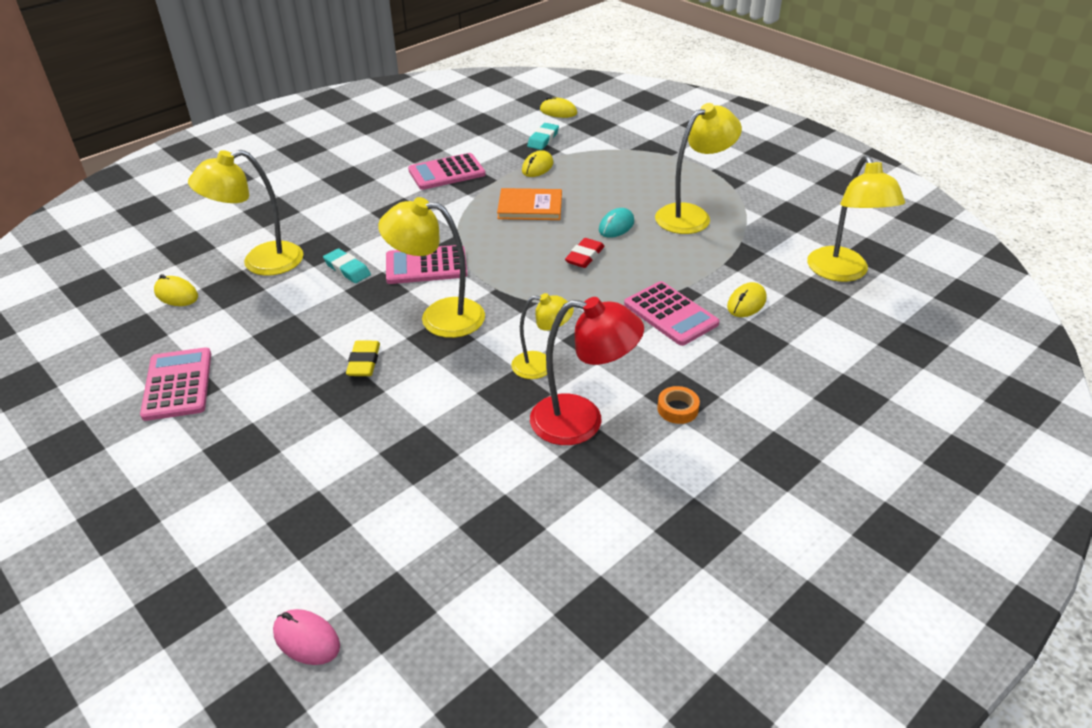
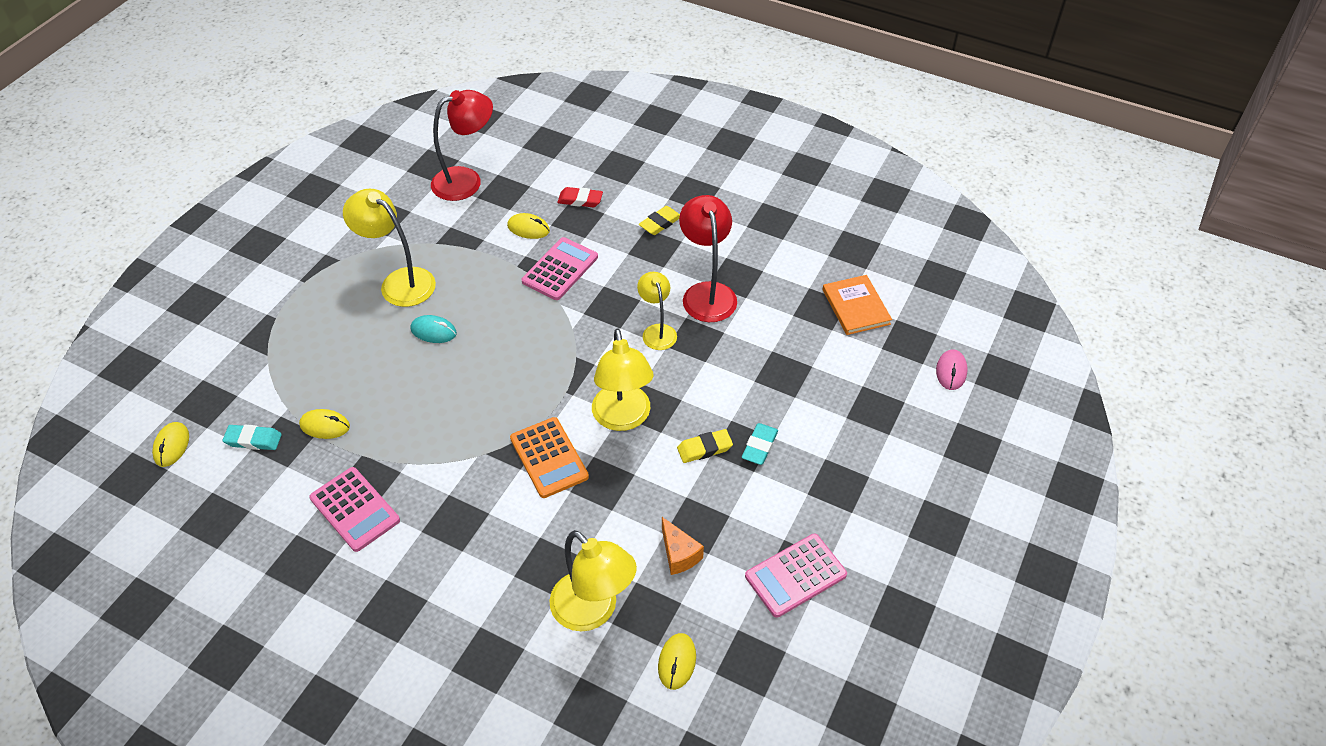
camera: 110 degrees left, 10 degrees up
(267, 318) = (679, 554): none -> orange cheese
(347, 269) = (577, 523): turquoise eraser -> turquoise eraser (759, 446)
(426, 266) = (549, 458): pink calculator -> orange calculator
(530, 207) = (414, 408): orange book -> orange book (856, 307)
(584, 256) = (493, 342): red eraser -> red eraser (580, 200)
(677, 409) = (670, 246): orange tape -> none
(725, 410) = (660, 223): none -> yellow eraser
(842, 273) = (466, 180): yellow lamp -> red lamp

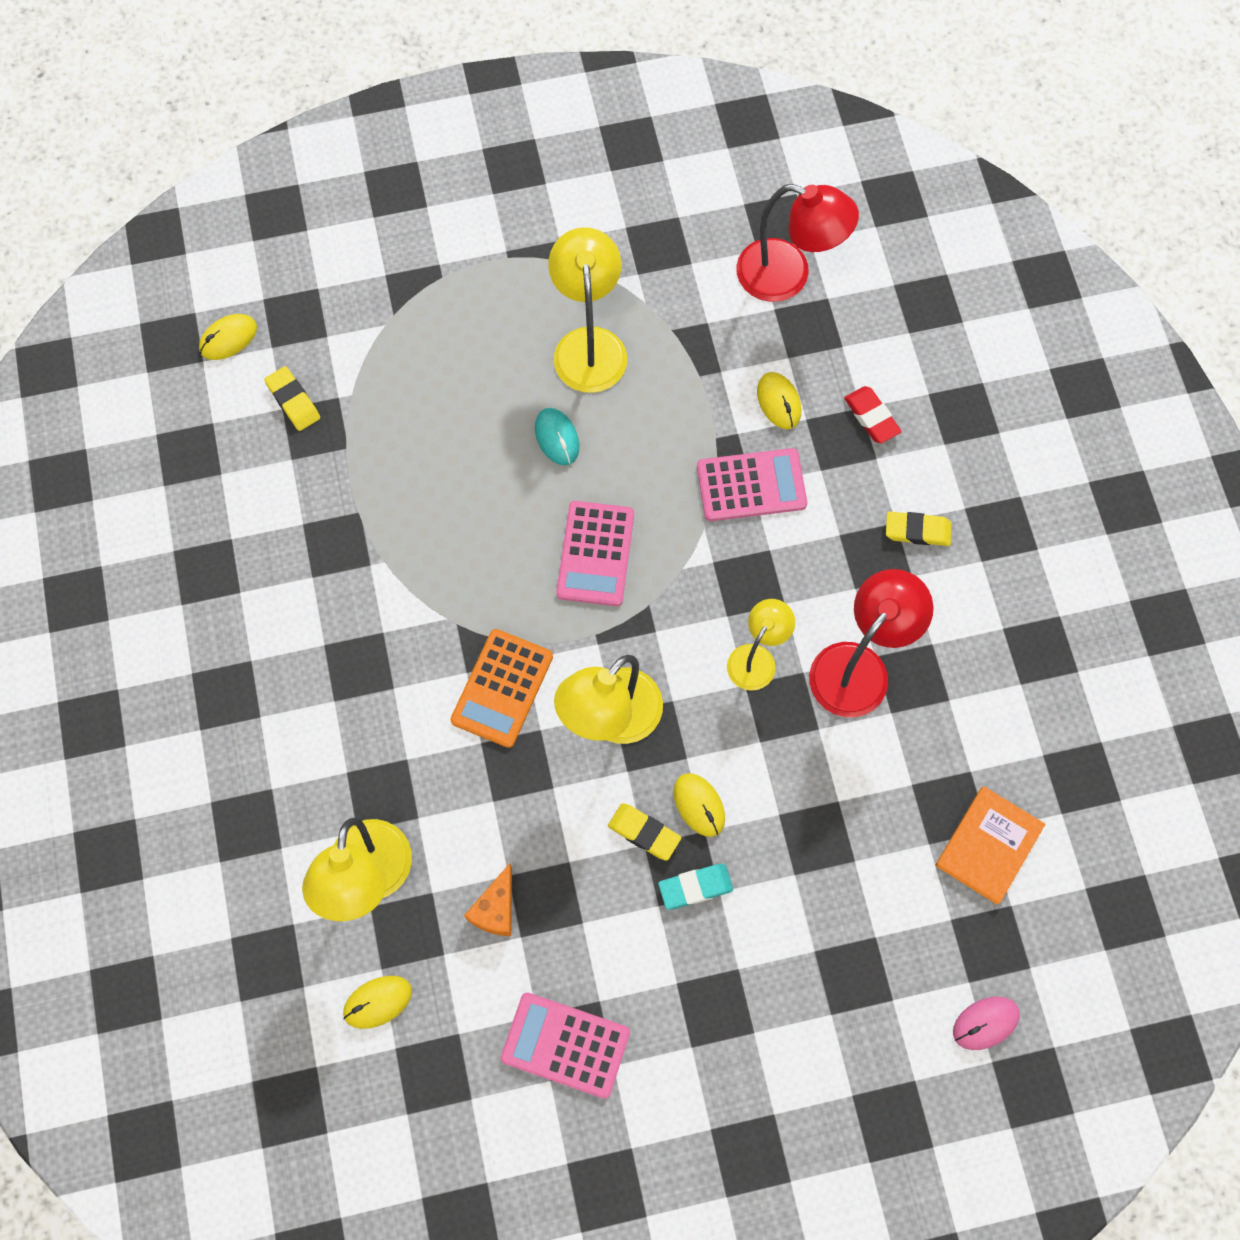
camera: 50 degrees right, 20 degrees up
(253, 440) = (293, 401): turquoise eraser -> yellow eraser
(325, 426) = (361, 448): yellow mouse -> yellow mouse (699, 805)
(355, 509) = (297, 564): pink calculator -> pink calculator (595, 554)

